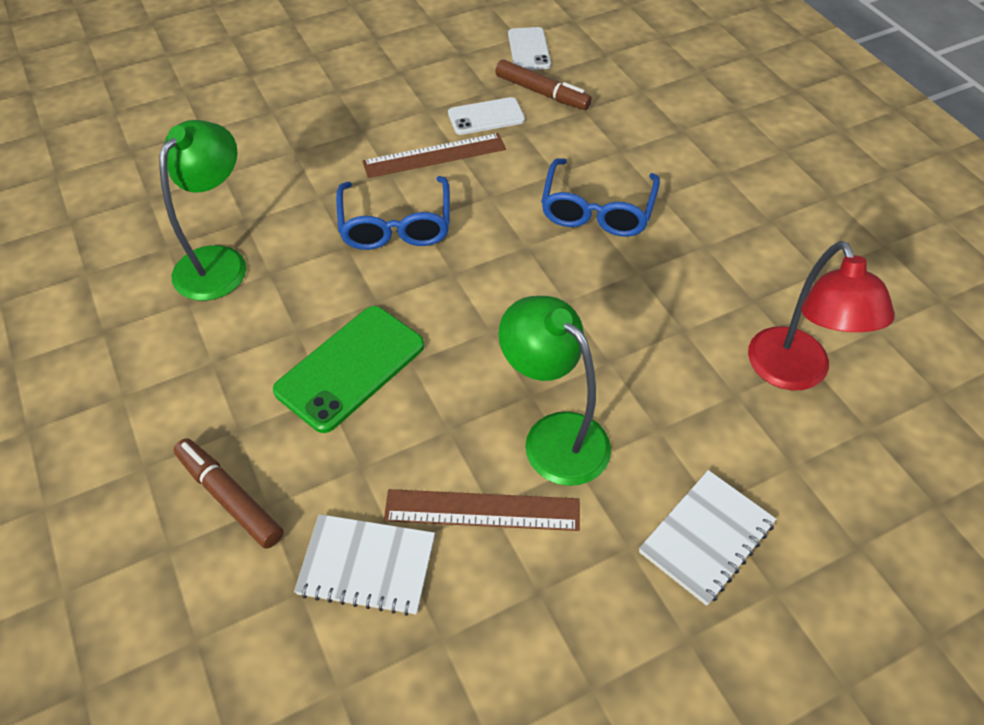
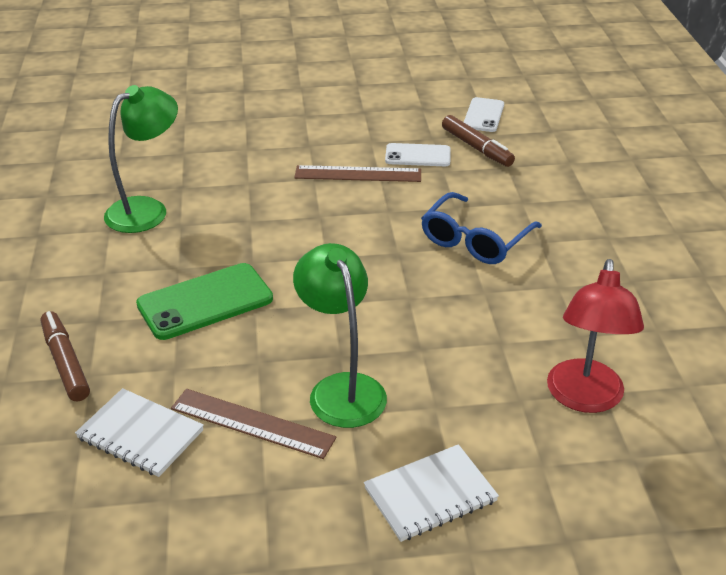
camera: 20 degrees right, 15 degrees down
(395, 225) = (298, 215): blue glasses -> none

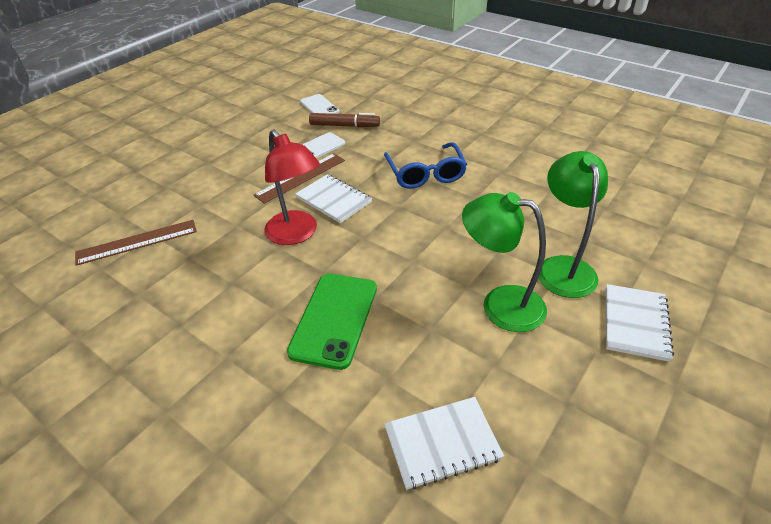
camera: 45 degrees left, 5 degrees up
(65, 363) = (304, 445): brown marker -> none
(147, 210) = (187, 290): green lamp -> green lamp (563, 267)
(252, 423) = (491, 369): brown ruler -> brown ruler (137, 242)
(353, 211) = (333, 200): none -> white notebook
(584, 398) = (603, 217): red lamp -> red lamp (296, 234)

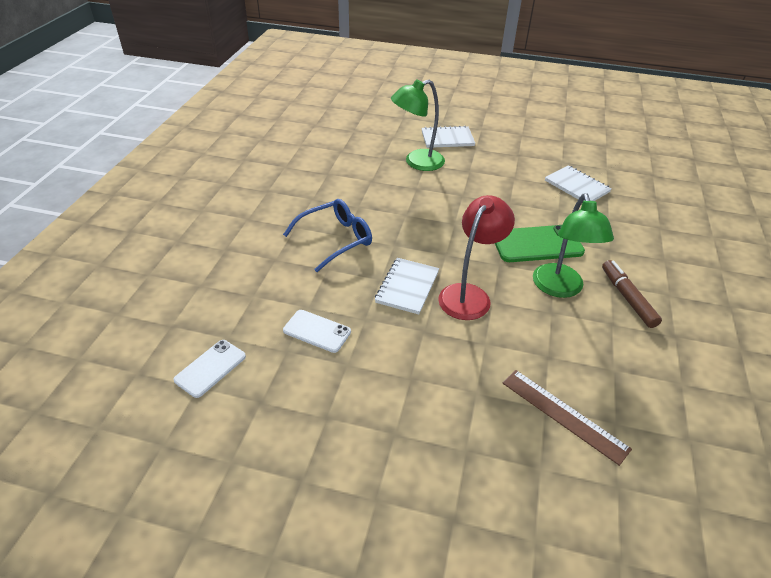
camera: 115 degrees left, 0 degrees up
(301, 177) = (383, 325): brown ruler -> none
(344, 126) = (258, 324): brown marker -> brown marker (627, 298)
(500, 305) = (468, 181): green lamp -> green lamp (560, 288)

